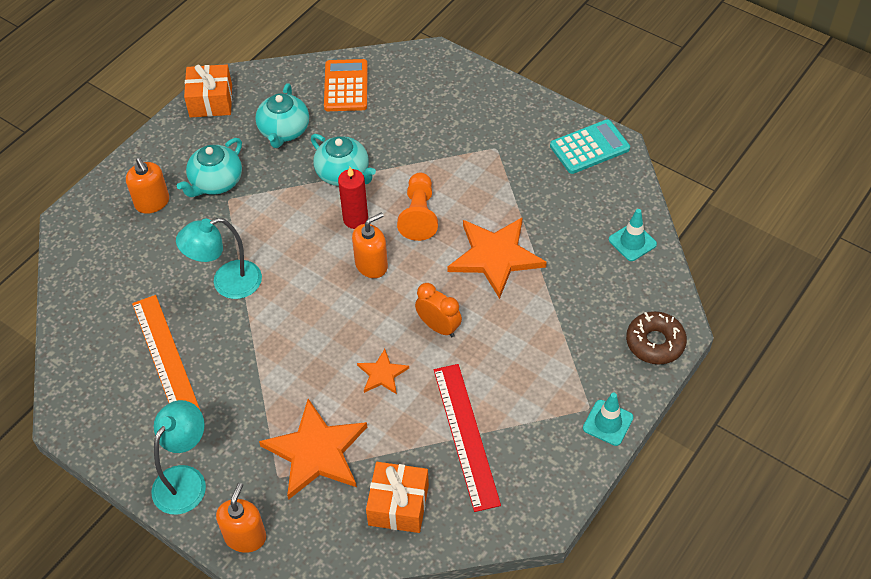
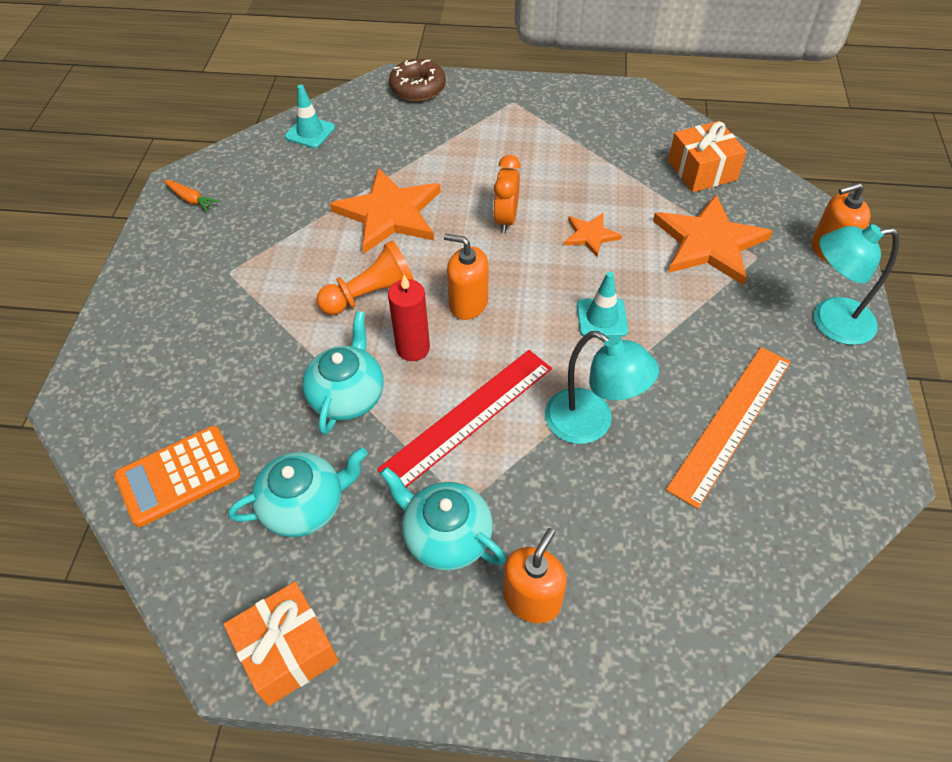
camera: 120 degrees left, 0 degrees up
(216, 182) = (446, 536): turquoise teapot -> turquoise teapot turned 150 degrees counterclockwise
(466, 435) = (601, 158): red ruler -> red ruler (467, 417)
(589, 147) = (191, 200): turquoise calculator -> orange carrot
(608, 423) = (518, 88): turquoise traffic cone -> turquoise traffic cone (602, 318)

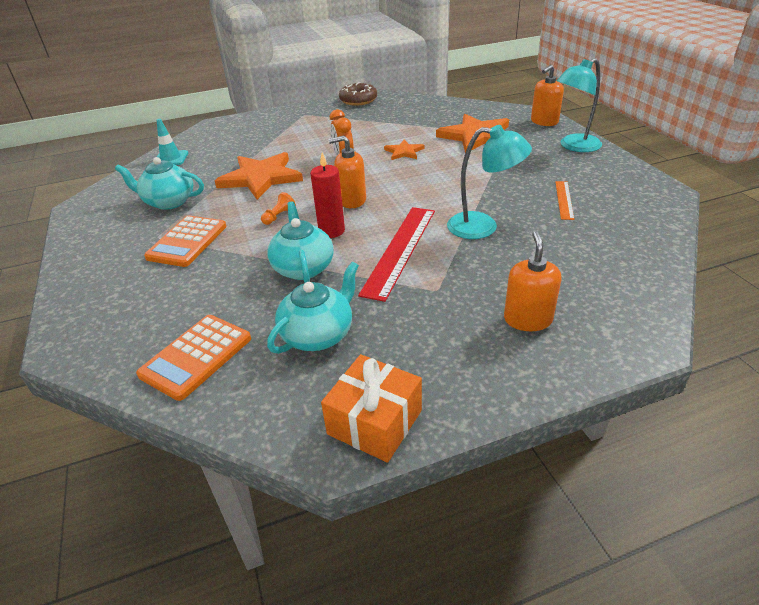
camera: 25 degrees left, 15 degrees down
(191, 200) = (97, 211): orange carrot -> none
(255, 295) = (187, 242): none -> orange calculator
(370, 295) = (279, 216): orange pawn -> orange pawn, size x0.51
(418, 88) = (234, 123): brown donut -> brown donut (358, 100)
(446, 536) = (439, 311): turquoise teapot -> turquoise teapot (169, 202)
(602, 318) = (444, 182): turquoise traffic cone -> none
(702, 170) = (444, 112): orange gift -> none
(730, 423) = (564, 200): orange ruler -> orange ruler, size x0.52

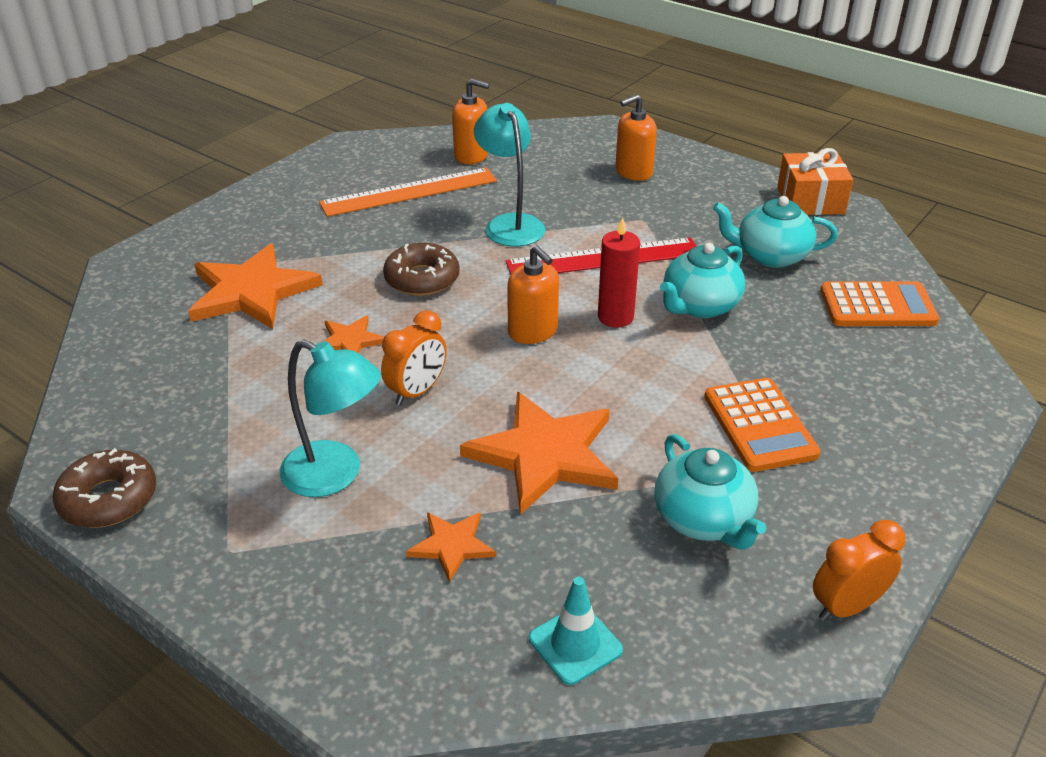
camera: 125 degrees left, 0 degrees up
(81, 216) = (847, 606): none -> orange clock
(187, 242) = (760, 425): orange calculator -> orange calculator turned 90 degrees clockwise
(246, 148) = (452, 545): none -> orange star
(279, 216) = (627, 375): orange pawn -> none
(442, 181) = (422, 279): none -> brown donut
(544, 122) = (164, 248): orange soap dispenser -> orange soap dispenser (471, 155)
(564, 200) = (409, 192): orange ruler -> orange ruler, size x1.92
(574, 146) = (250, 211): turquoise lamp -> turquoise lamp (335, 475)

